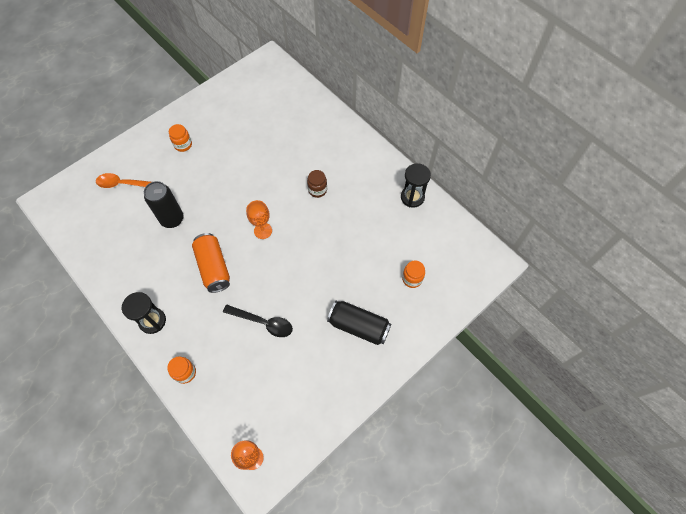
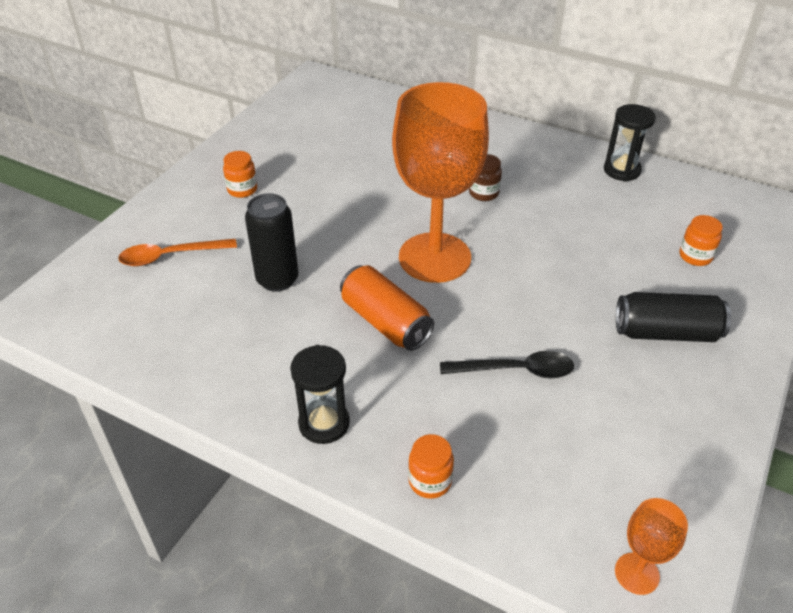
camera: 20 degrees left, 20 degrees down
(263, 231) = (434, 257): orange goblet -> orange goblet, size x2.36

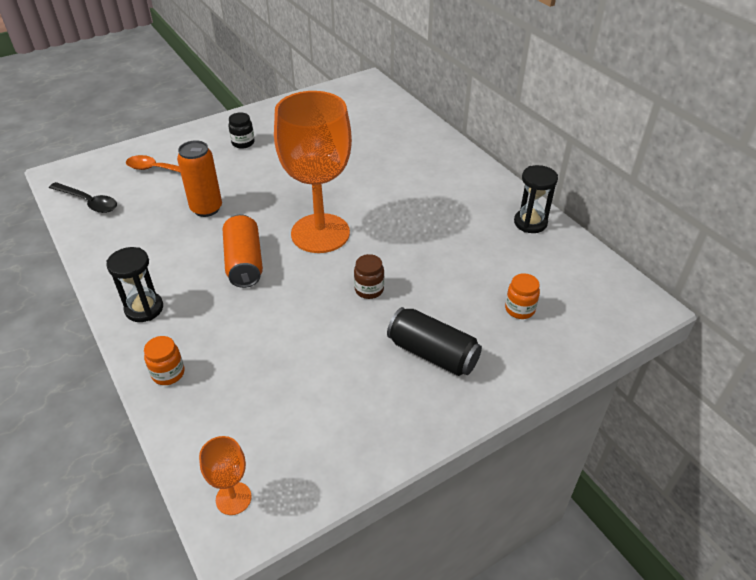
camera: 30 degrees right, 0 degrees up
(242, 190) = (243, 143): orange jar -> black jar
(277, 280) = (206, 208): black can -> orange can
(483, 193) = (402, 202): brown jar -> brown jar (369, 290)
(516, 370) = (295, 331): black spoon -> black spoon (88, 202)

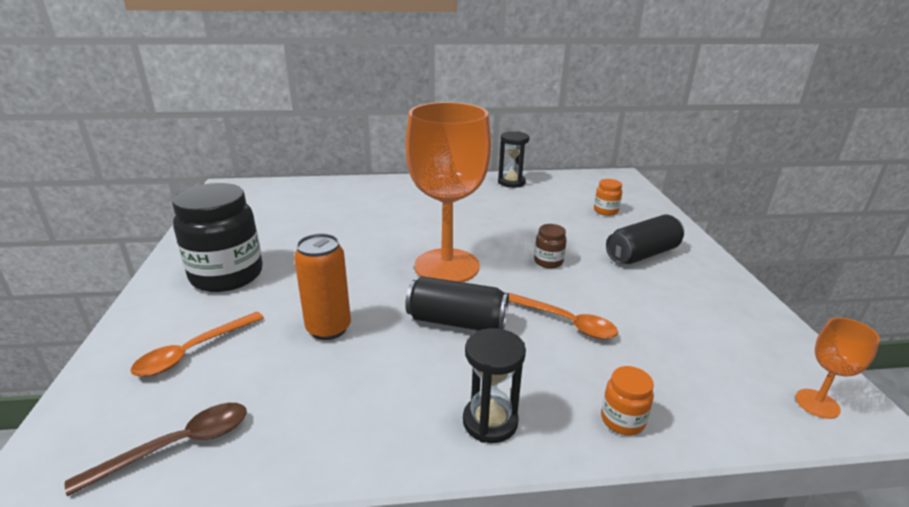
camera: 65 degrees left, 15 degrees down
(88, 202) = (178, 445): black spoon -> brown spoon
(243, 143) = (227, 275): black jar -> black jar, size x2.25
(244, 262) = (457, 322): orange can -> black can
(275, 321) = (566, 322): none -> orange spoon

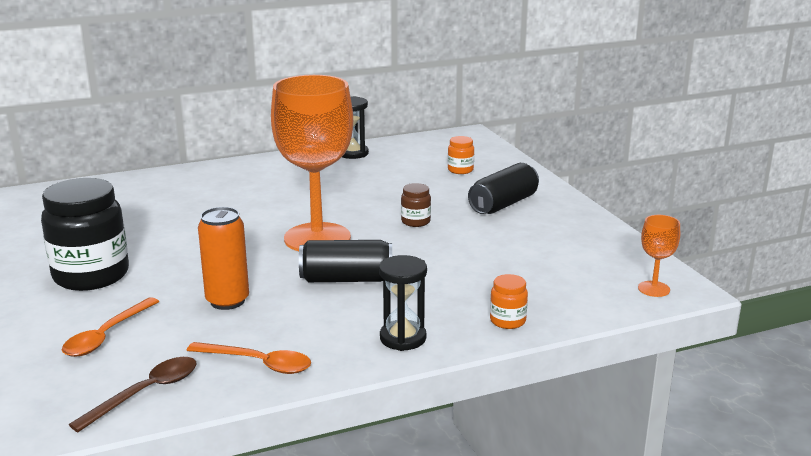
camera: 15 degrees left, 5 degrees down
(566, 322) = (446, 266): orange spoon -> orange spoon (258, 363)

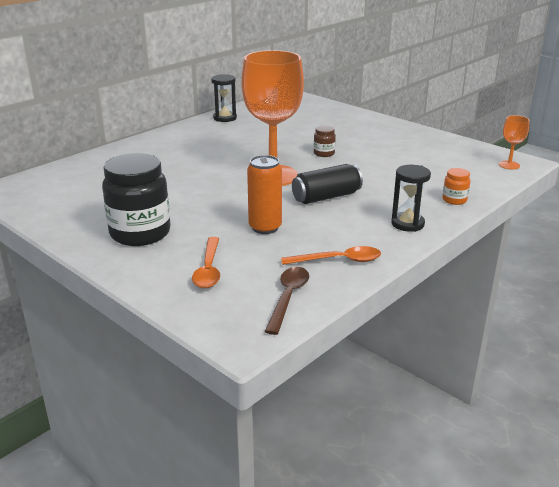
camera: 25 degrees left, 5 degrees up
(460, 170) = (311, 117): orange jar -> none
(503, 204) = (364, 133): black can -> none

